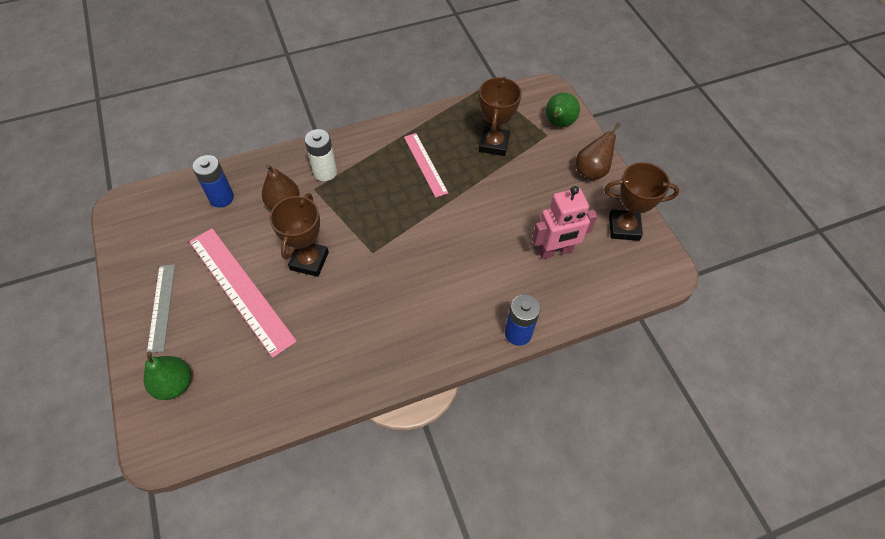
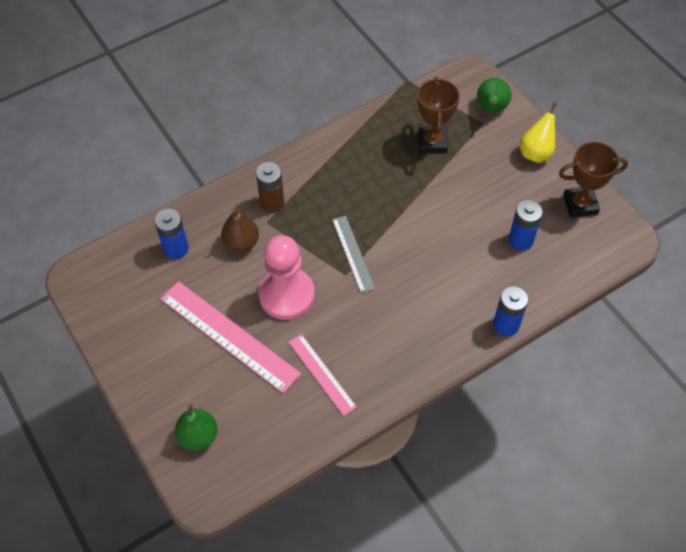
camera: 10 degrees left, 0 degrees up
(161, 307) = (157, 367): grey ruler -> grey ruler (352, 253)
(309, 261) = (286, 295): brown trophy -> pink pawn
(325, 172) = (272, 203): white battery -> brown battery
(425, 164) = (370, 176): pink ruler -> pink ruler (322, 374)
(555, 251) = (521, 240): pink robot -> blue battery
(591, 171) = (536, 153): brown pear -> yellow pear

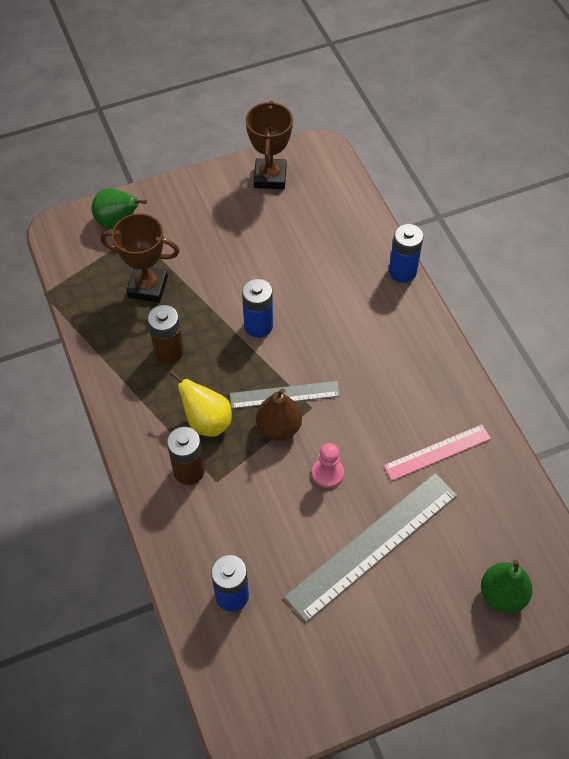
camera: 80 degrees left, 0 degrees up
(228, 336) = (373, 545): pink ruler -> grey ruler
(241, 243) = (241, 514): brown pear -> brown pear (279, 427)
(286, 295) = (327, 473): pink pawn -> pink pawn, size x0.47
(374, 169) = (169, 351): none -> brown battery
(521, 240) = (302, 236): blue battery -> blue battery (258, 326)
(536, 153) = (192, 197): yellow pear -> yellow pear (207, 421)

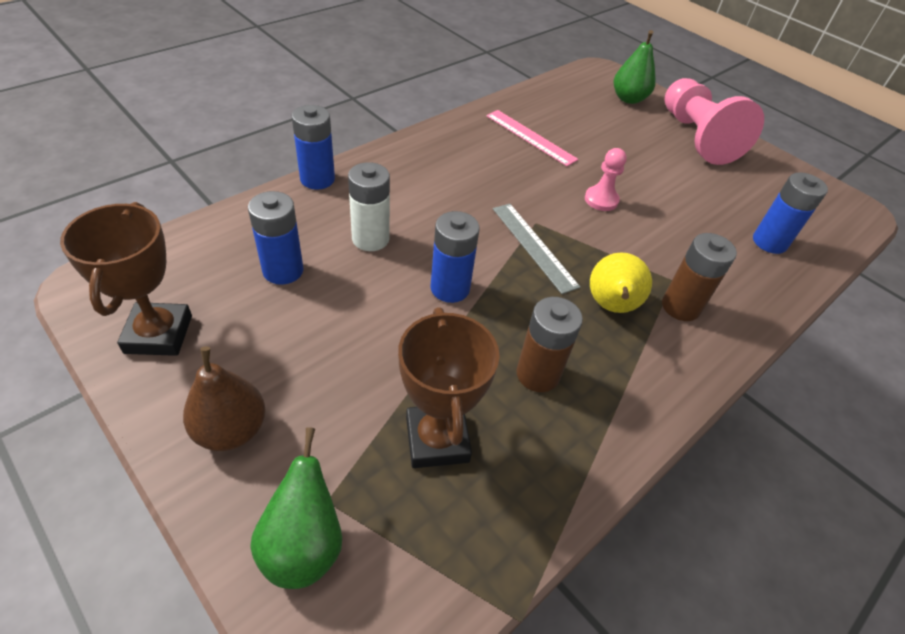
camera: 115 degrees left, 10 degrees down
(270, 177) = (158, 334): brown trophy -> brown trophy turned 75 degrees counterclockwise
(279, 427) = (576, 243): brown pear -> brown pear (231, 430)
(305, 238) = (283, 270): none -> blue battery
(323, 291) = (370, 239): none -> white battery
(373, 545) = (646, 163): grey ruler -> none
(411, 631) = (696, 137): none -> pink pawn

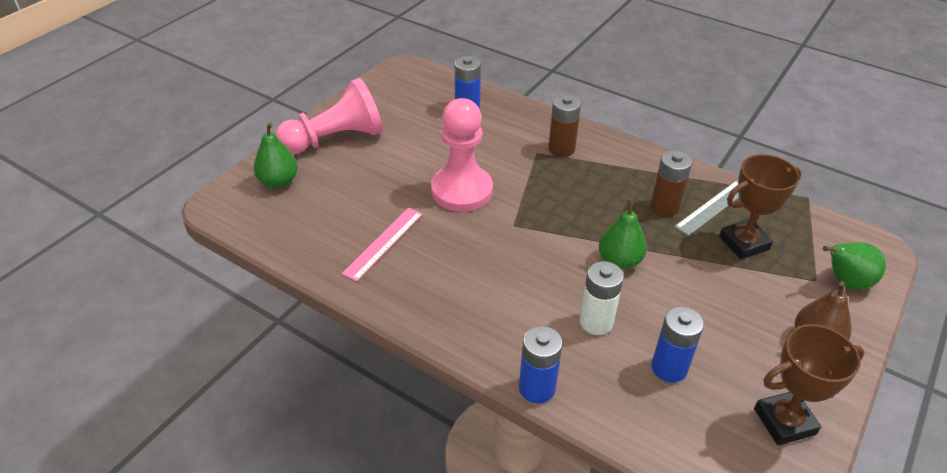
camera: 100 degrees left, 5 degrees down
(450, 288) = (619, 261): blue battery -> green pear
(534, 246) = (543, 222): grey ruler -> grey ruler (713, 207)
(601, 200) = (461, 191): pink pawn -> pink pawn, size x2.11
(611, 306) = (582, 179): yellow pear -> none

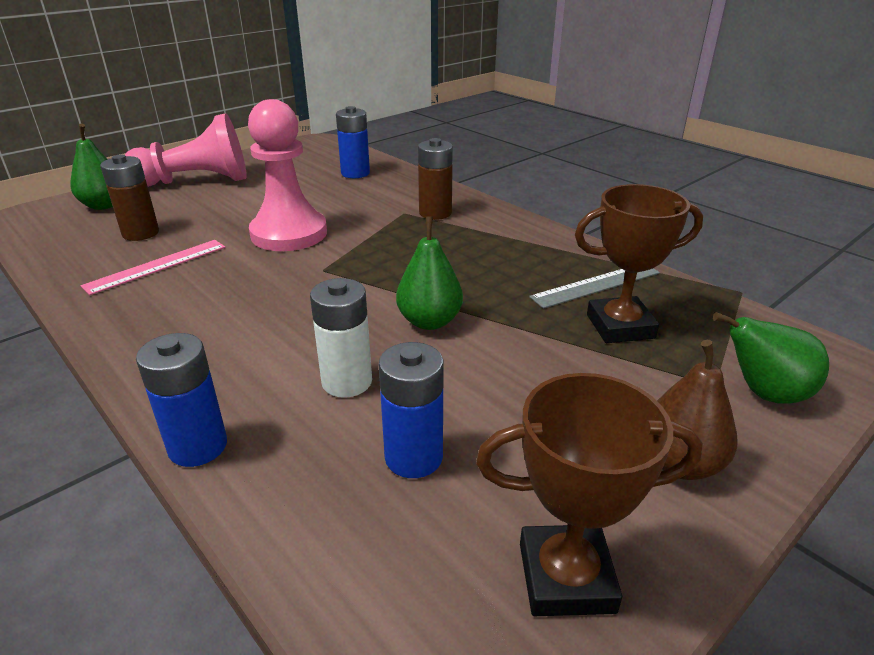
camera: 15 degrees right, 10 degrees down
(664, 207) = (528, 277): brown battery -> brown battery (140, 233)

